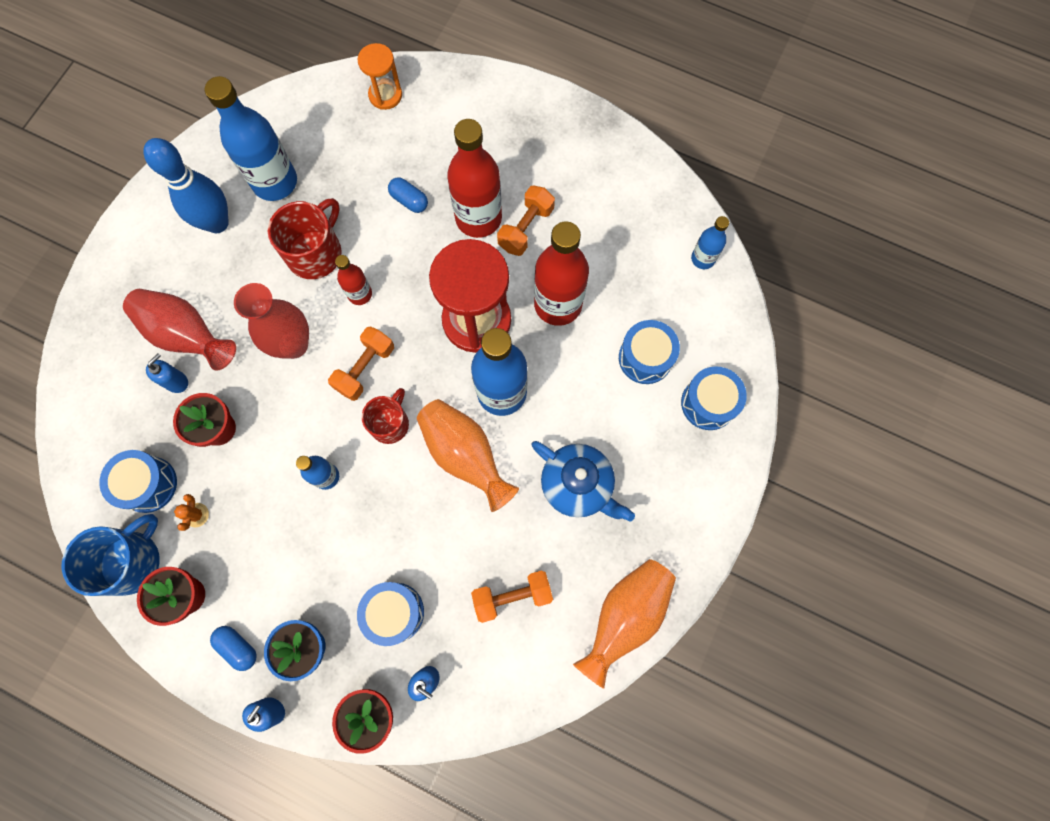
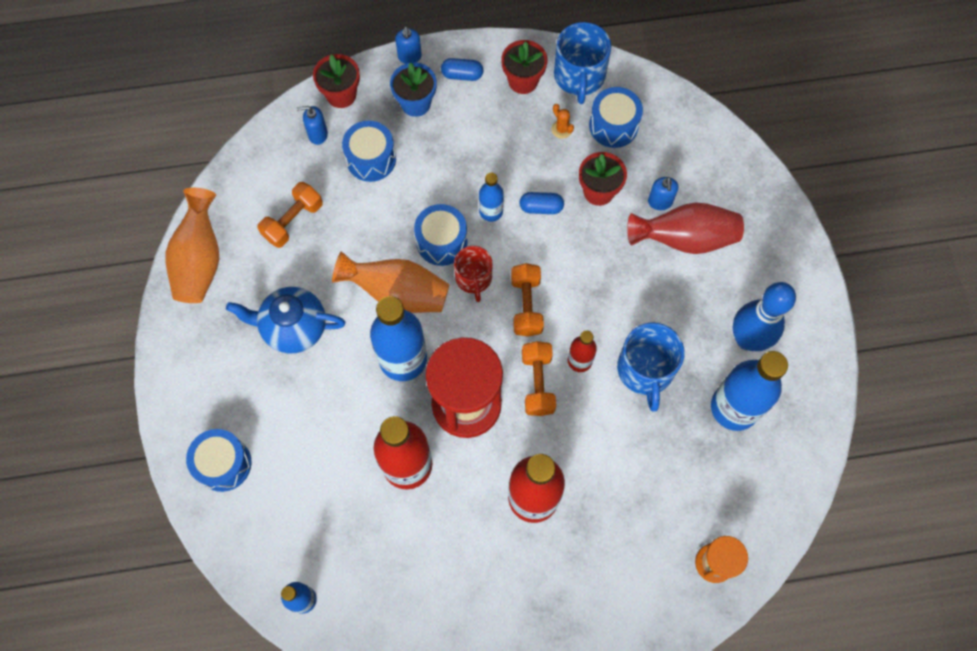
camera: 145 degrees right, 5 degrees down
(293, 344) = (597, 286): red vase -> none
(315, 253) = (645, 370): red mug -> blue mug
(409, 200) = (606, 472): blue capsule -> blue capsule (541, 207)
(526, 228) = (484, 517): orange dumbbell -> orange dumbbell (537, 383)
(645, 358) = (301, 468): blue drum -> blue drum (441, 242)

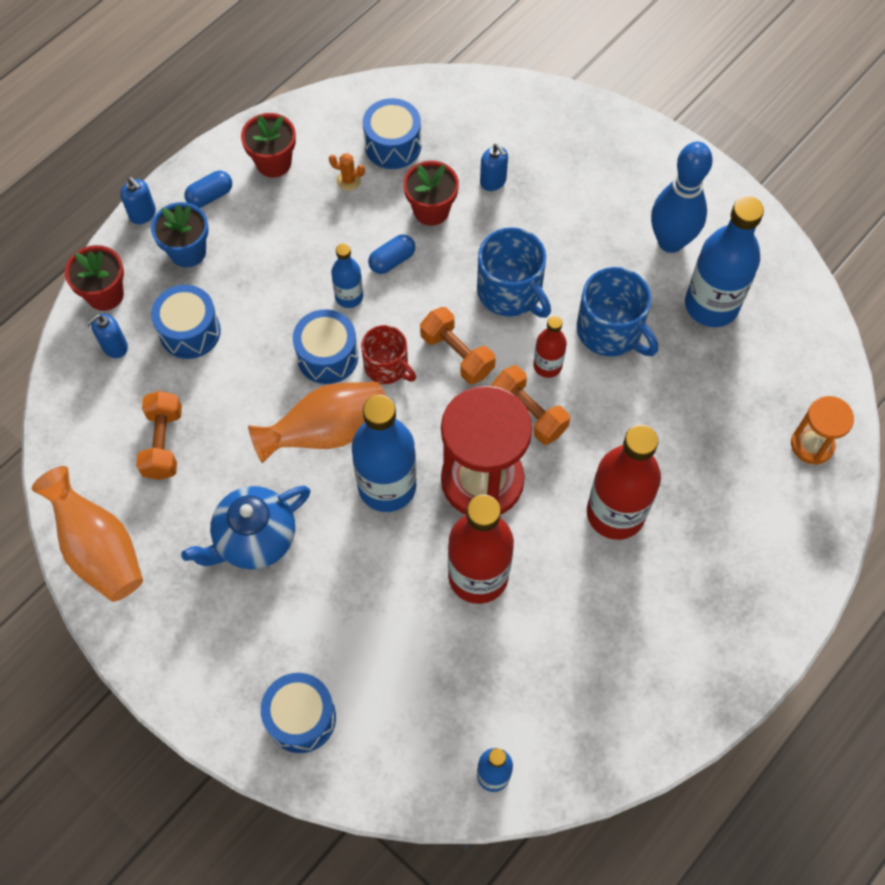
camera: 40 degrees left, 5 degrees down
(579, 76) = (322, 124): blue mug -> blue mug (510, 291)
(685, 239) = (543, 197): red vase -> none

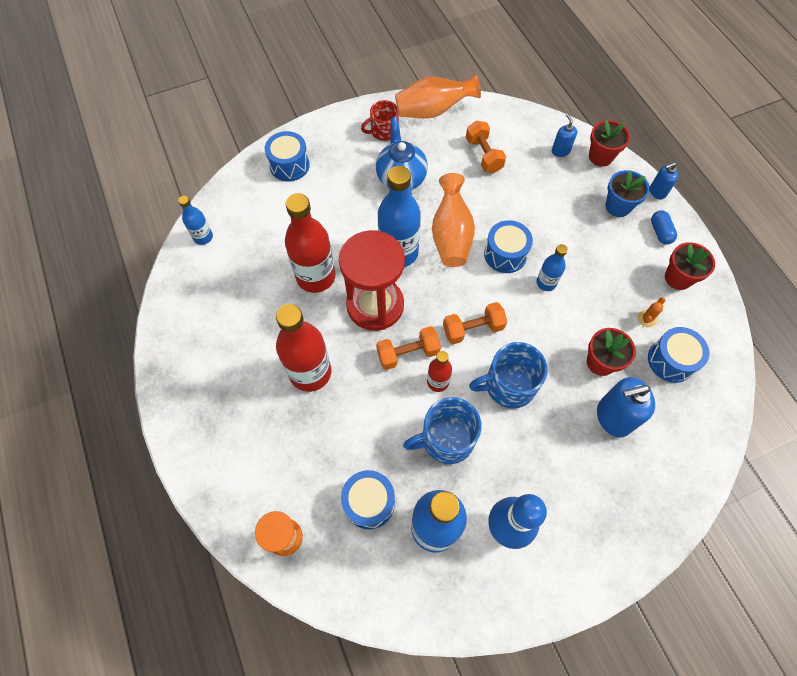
camera: 115 degrees right, 0 degrees up
(163, 443) = (484, 155): orange dumbbell -> orange dumbbell turned 45 degrees clockwise
(190, 331) = (555, 189): blue drum -> blue drum (369, 502)
(387, 366) = (482, 284): red mug -> red mug (383, 131)
(392, 261) = (565, 320): blue capsule -> none
(493, 181) = (613, 417): blue soap dispenser -> blue soap dispenser, size x1.80

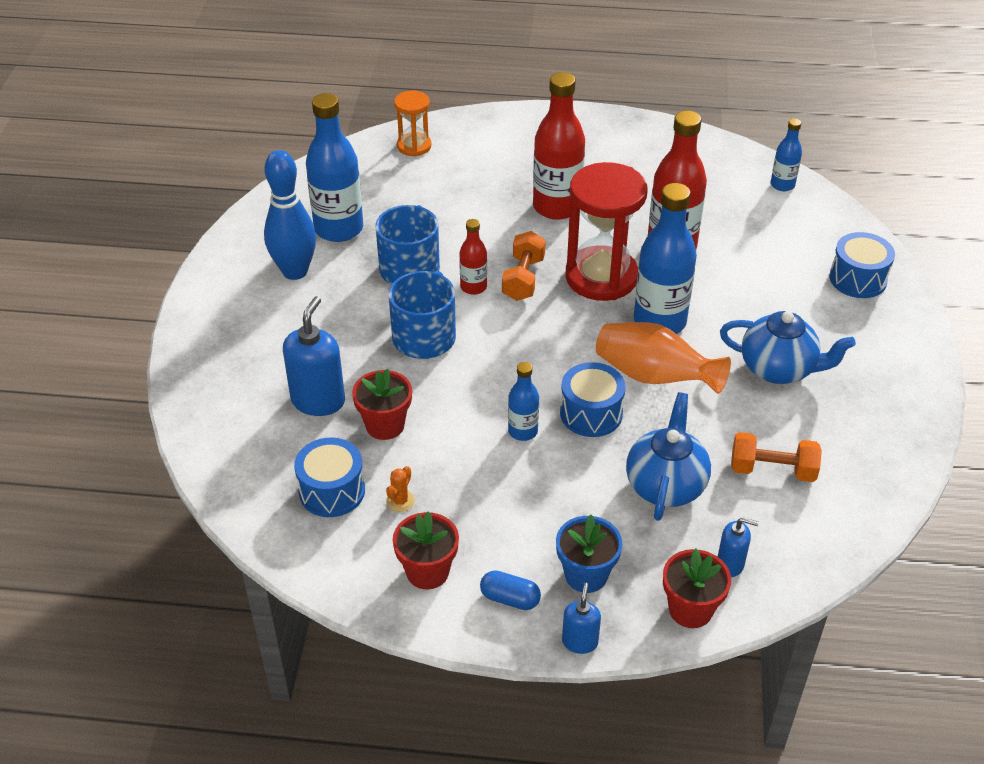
camera: 120 degrees right, 20 degrees down
(369, 502) = (397, 200): blue drum -> none
(383, 131) = (875, 385): red mug -> none
(433, 111) = (892, 453): orange vase -> none
(473, 329) = (512, 339): orange dumbbell -> none
(531, 197) = (665, 485): none -> blue teapot
(646, 319) = (400, 501): orange cactus -> orange cactus turned 45 degrees clockwise

